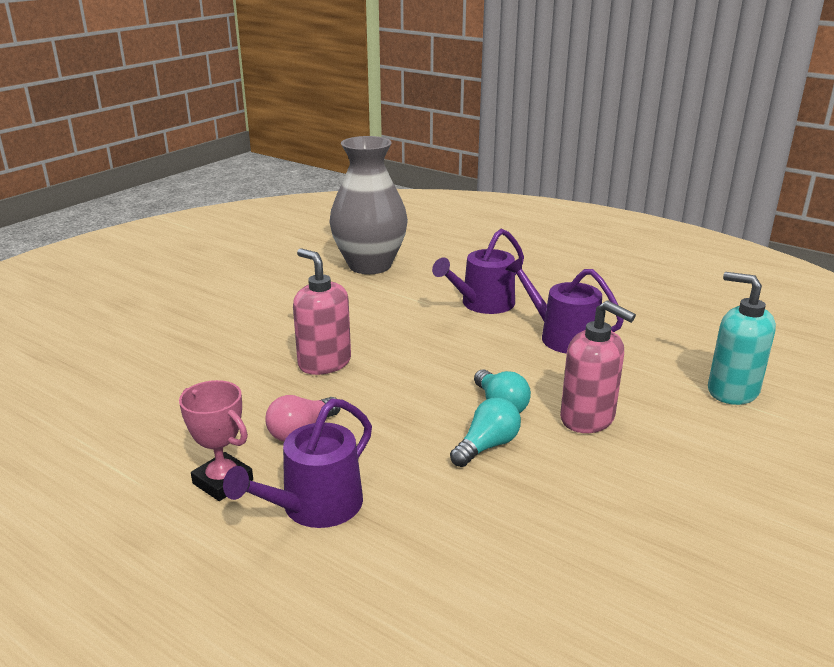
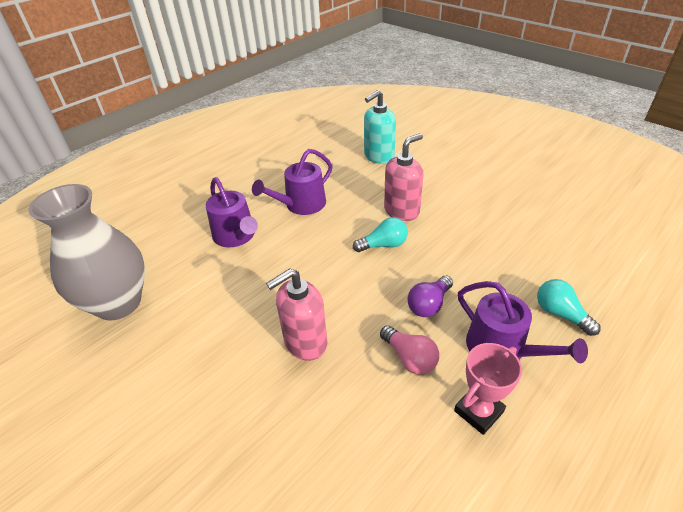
camera: 80 degrees left, 15 degrees up
(390, 445) = (429, 304): none -> purple light bulb
(487, 446) = (430, 257): turquoise light bulb -> turquoise light bulb (560, 314)

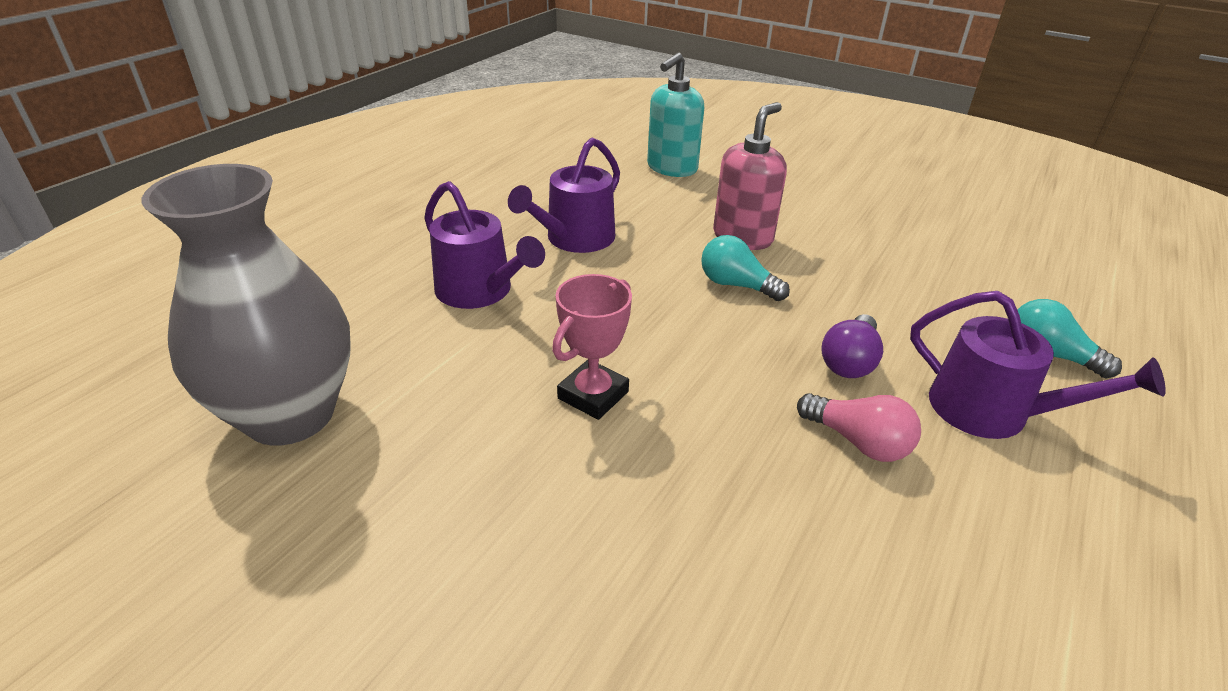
camera: 15 degrees left, 5 degrees down
(305, 342) = (672, 439): pink soap dispenser -> none
(383, 245) = (736, 285): turquoise light bulb -> turquoise light bulb turned 120 degrees counterclockwise
(478, 411) = (1005, 506): pink trophy -> pink trophy (593, 395)

